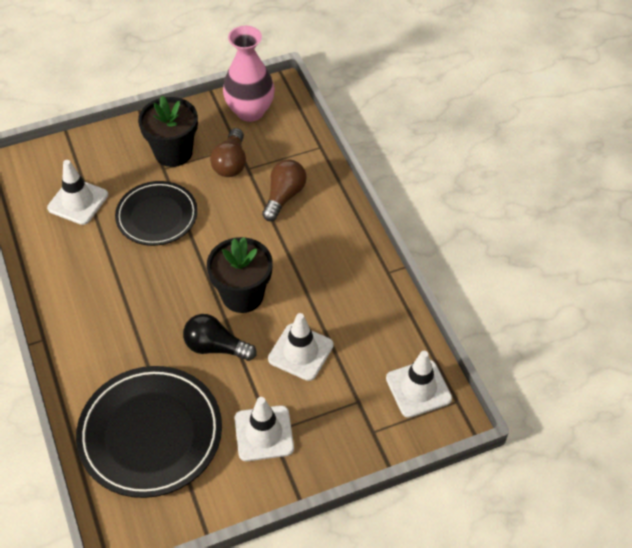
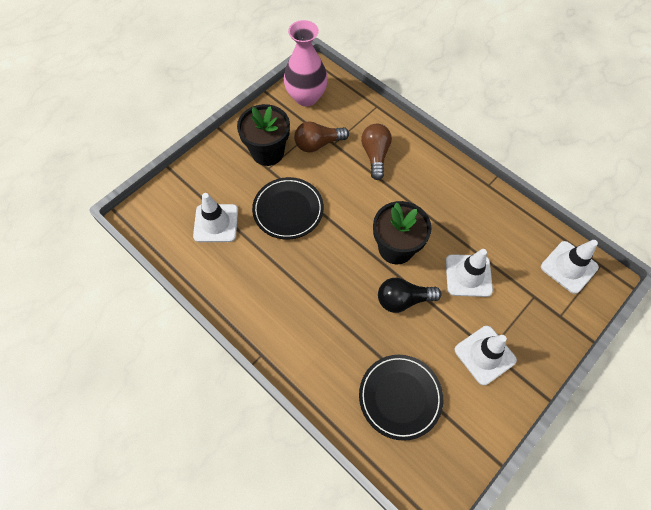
camera: 25 degrees left, 10 degrees up
(150, 434) = (400, 397): black plate -> black plate, size x0.66
(231, 163) = (318, 144): brown light bulb -> brown light bulb turned 90 degrees clockwise

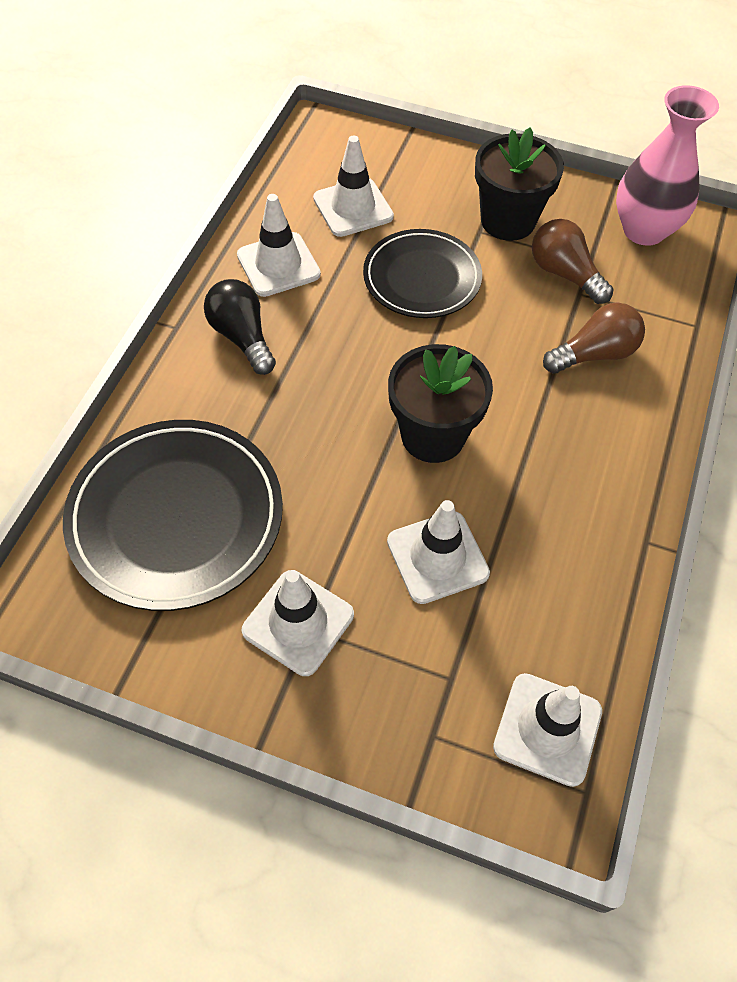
camera: 65 degrees right, 5 degrees down
(240, 280) = (278, 265): none -> white traffic cone
(400, 397) = (176, 517): black plate -> black plate, size x1.53
(403, 300) = (344, 473): black light bulb -> black light bulb (242, 337)

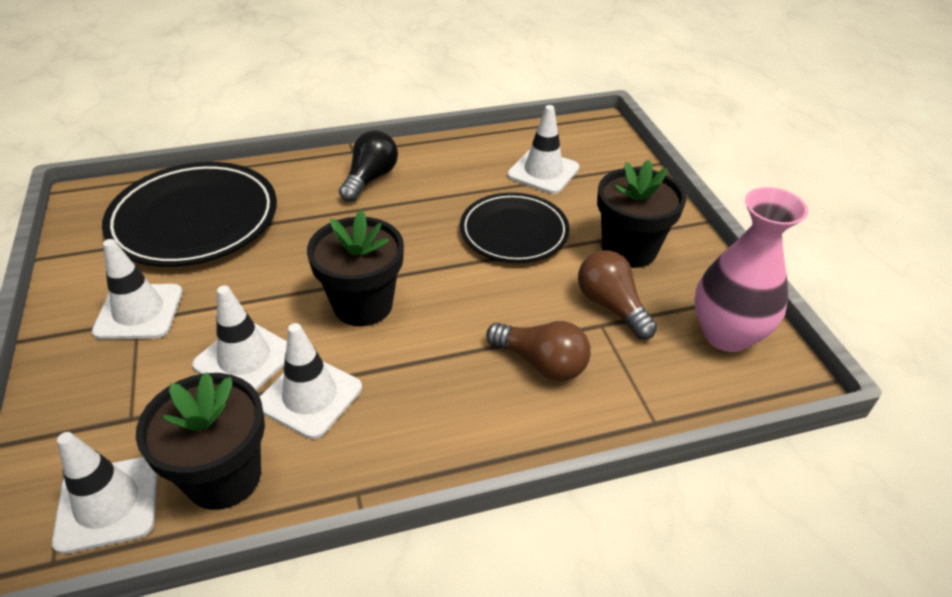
camera: 55 degrees right, 15 degrees down
(278, 265) = (451, 165): white traffic cone -> white traffic cone (310, 396)
(565, 274) = (611, 306): brown light bulb -> brown light bulb turned 45 degrees counterclockwise
(572, 628) = (223, 476): none -> black flower pot

